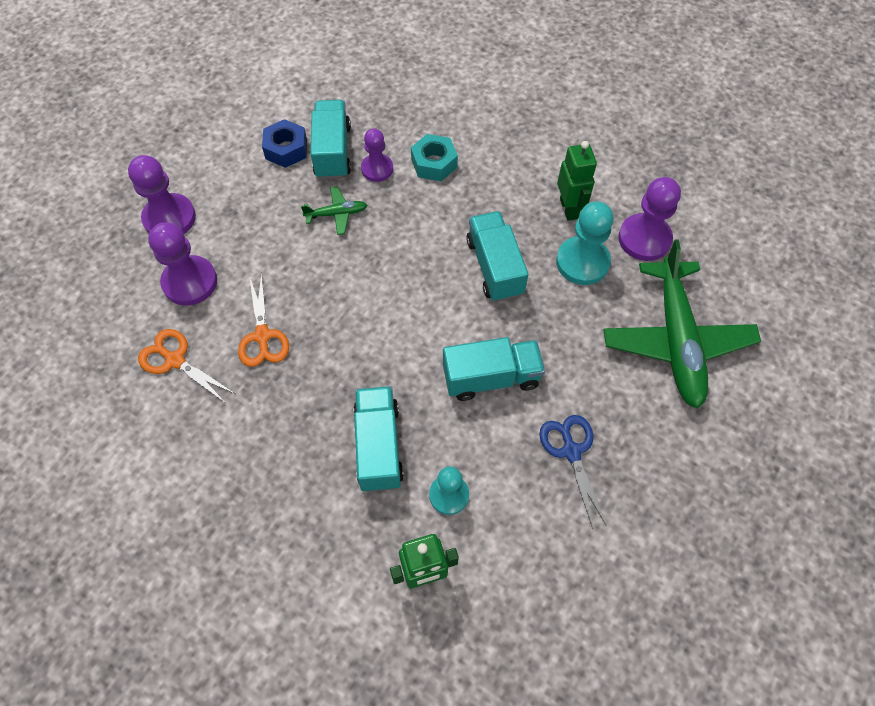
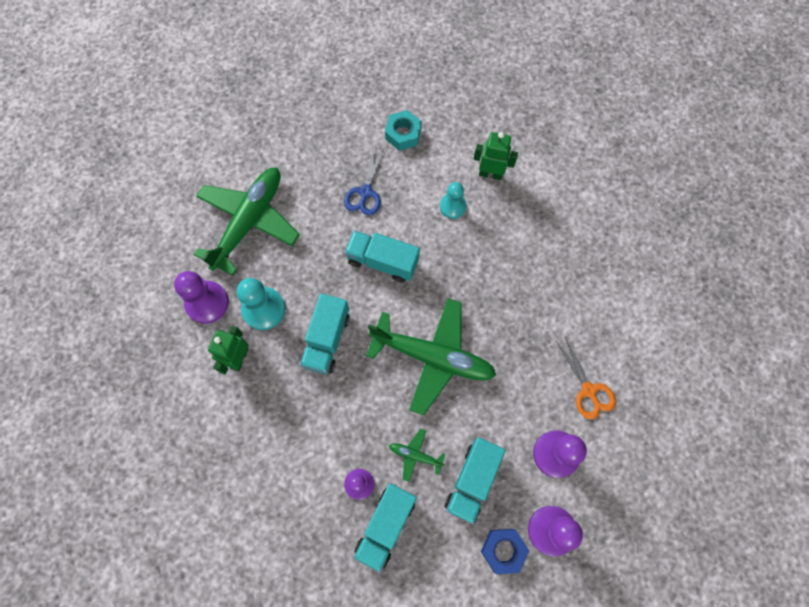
camera: 150 degrees left, 10 degrees up
(262, 336) = (519, 376): orange scissors -> none
(286, 149) = (423, 553): blue nut -> blue nut (503, 550)
(370, 307) = (433, 357): none -> green plane
(379, 446) = (478, 256): turquoise truck -> turquoise truck (472, 481)
(434, 163) = (310, 462): turquoise nut -> turquoise nut (403, 134)

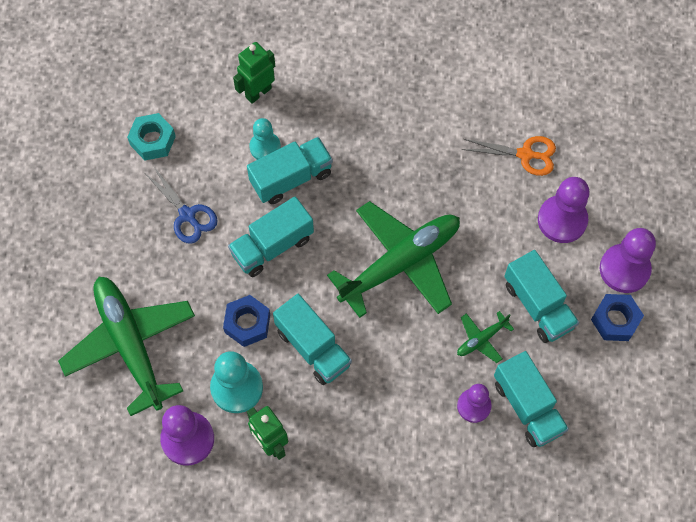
camera: 55 degrees left, 5 degrees down
(314, 284) = (247, 323): none -> blue nut
(442, 239) = (291, 178): none -> turquoise truck

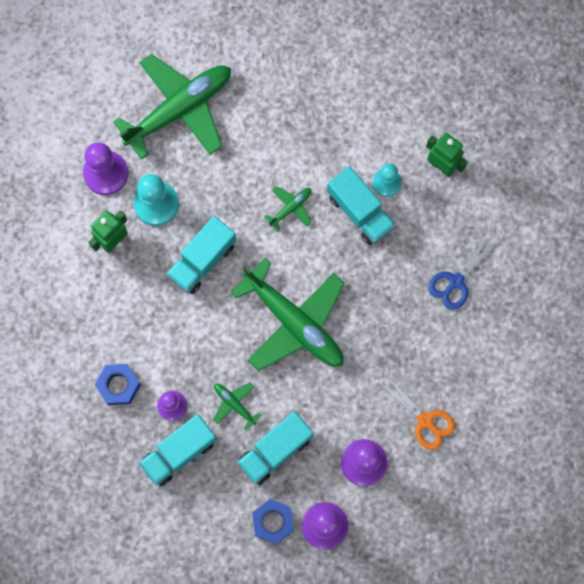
camera: 80 degrees right, 10 degrees up
(153, 140) = (374, 84): turquoise nut -> none
(187, 215) = (307, 129): blue scissors -> blue scissors (456, 281)
(247, 323) = (214, 201): blue nut -> blue nut (118, 385)
(272, 246) = (291, 208): turquoise truck -> green plane
(525, 154) = (425, 421): orange scissors -> orange scissors turned 45 degrees counterclockwise

